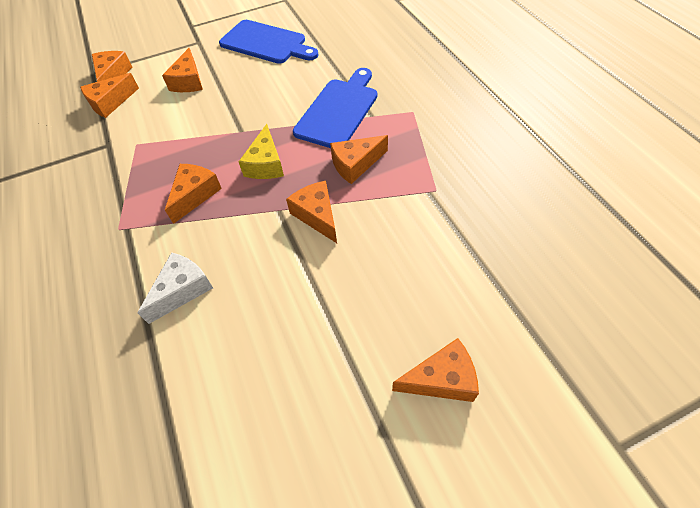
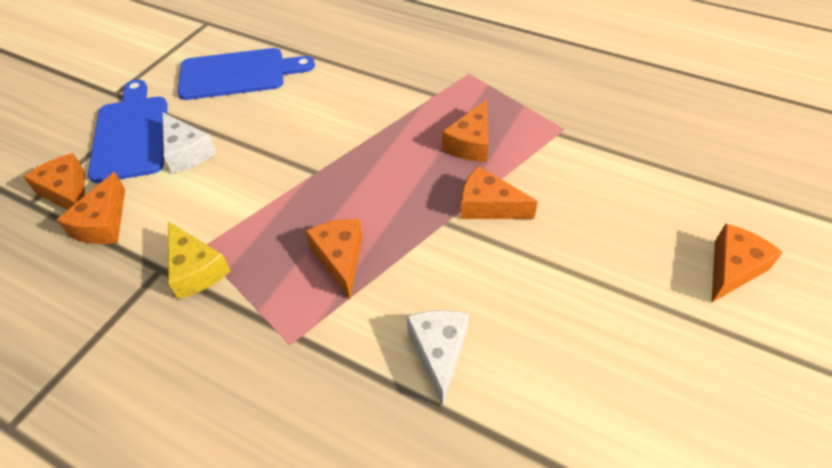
camera: 40 degrees left, 5 degrees down
(188, 81) = (187, 152): orange cheese -> white cheese
(266, 164) = (382, 188): yellow cheese -> yellow cheese (196, 269)
(338, 111) = (397, 104): blue cutting board -> blue cutting board (131, 134)

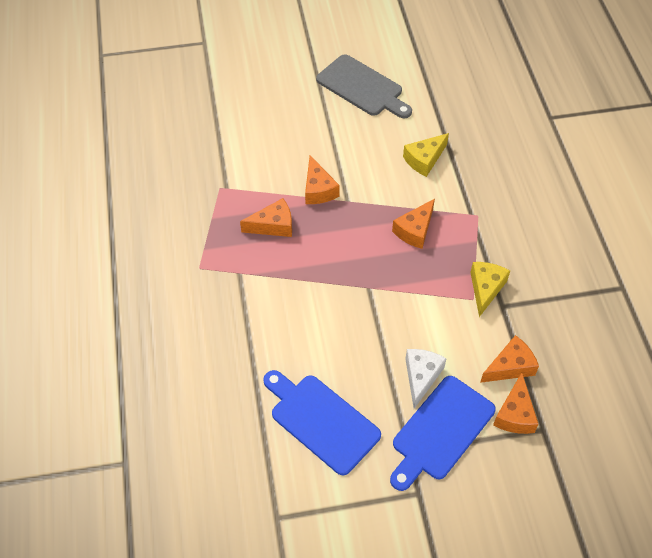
camera: 130 degrees left, 5 degrees up
(438, 352) = (424, 160): white cheese -> yellow cheese
(656, 375) = (362, 87): none -> grey cutting board
(732, 268) = (275, 83): orange cheese -> none

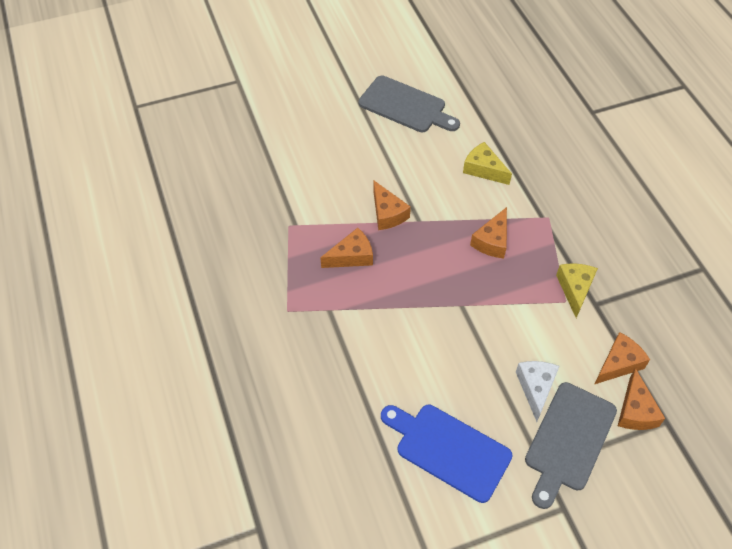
camera: 10 degrees left, 0 degrees up
(424, 160) = (483, 169): yellow cheese -> yellow cheese turned 90 degrees clockwise
(440, 431) = (568, 440): blue cutting board -> grey cutting board

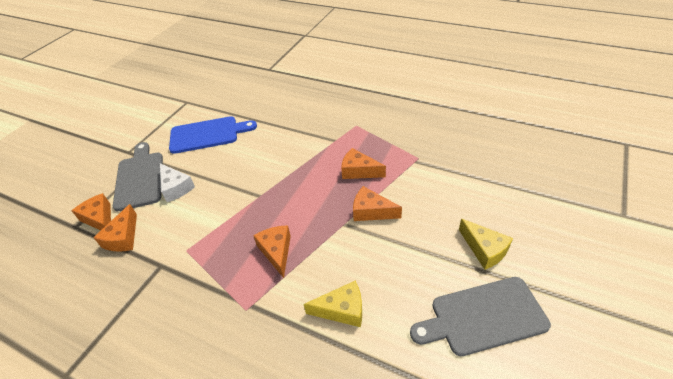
camera: 140 degrees right, 10 degrees down
(351, 256) = (358, 171): orange cheese -> orange cheese turned 90 degrees clockwise
(575, 289) = (183, 264): yellow cheese -> yellow cheese (484, 249)

